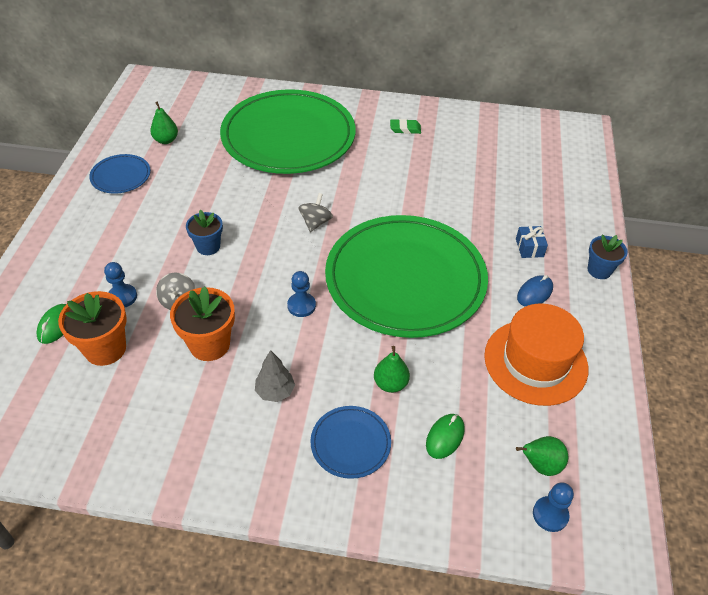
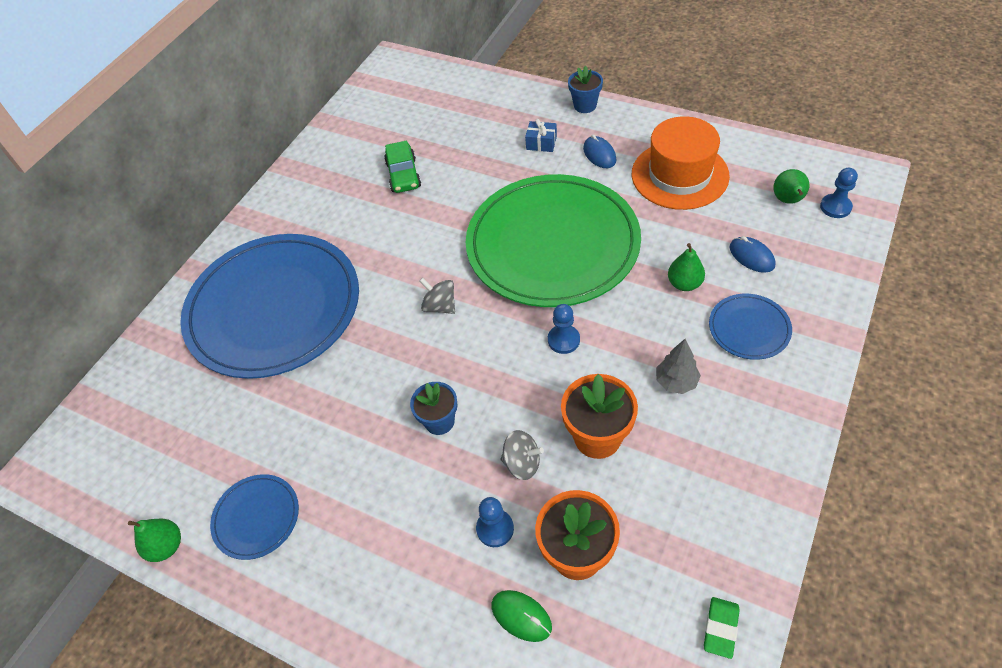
camera: 65 degrees left, 5 degrees up
(166, 140) = (206, 451): green pear -> green pear (166, 546)
(288, 136) = (274, 308): green plate -> blue plate
(405, 129) = (320, 196): green eraser -> green eraser (720, 628)
(445, 437) = (751, 256): green mouse -> blue mouse
(448, 169) = (403, 175): none -> green car

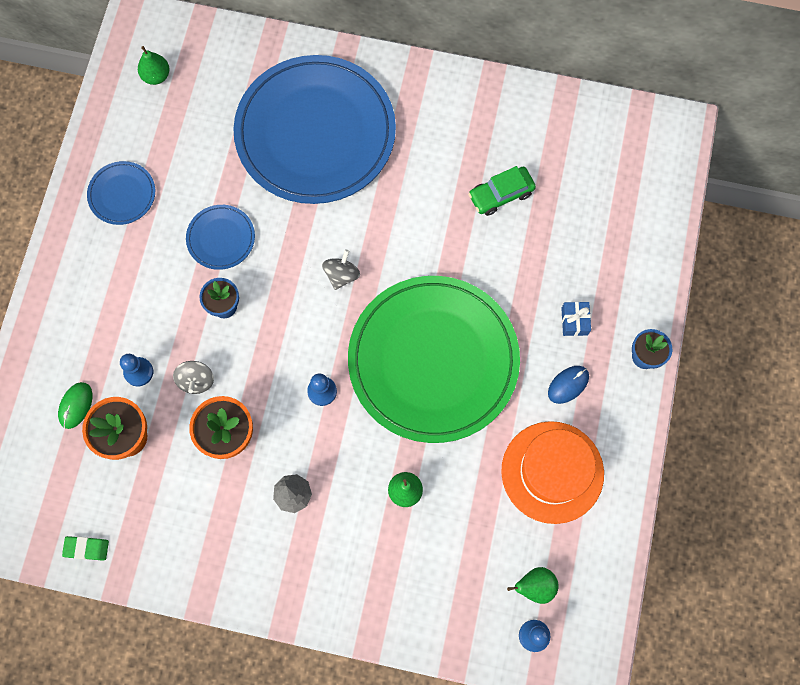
camera: 70 degrees right, 20 degrees up
(166, 546) = (91, 139): green pear -> green pear (156, 76)
(749, 328) = (362, 555): blue plate -> blue plate (221, 238)
(751, 256) = (450, 553): blue mouse -> none

